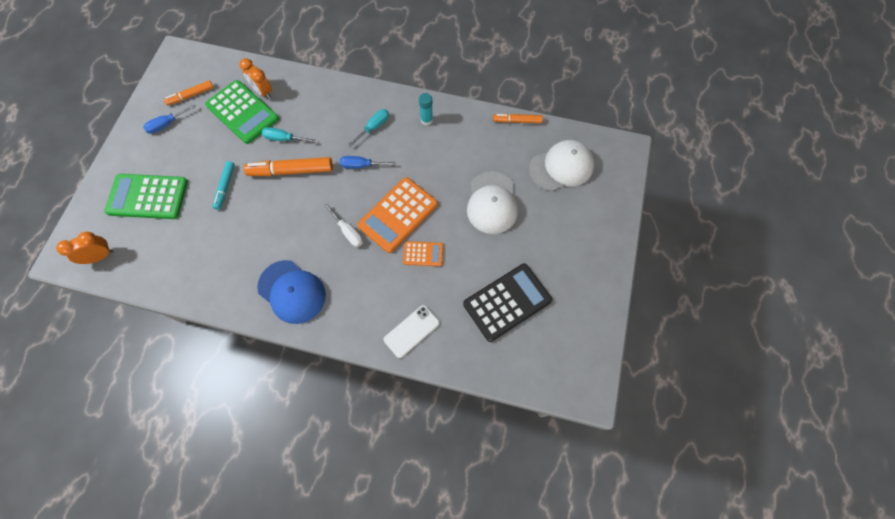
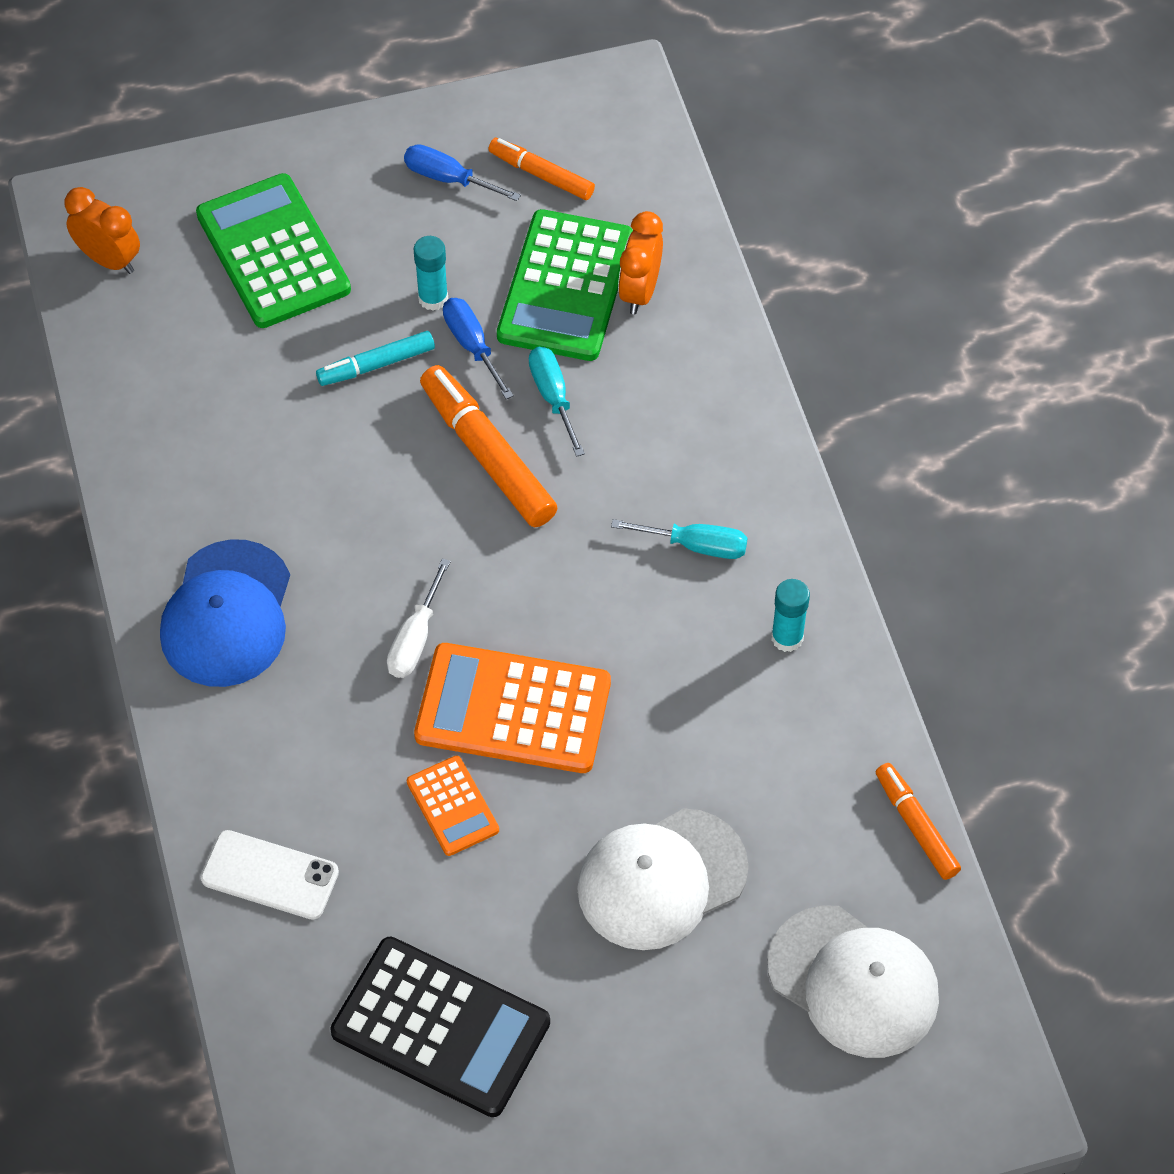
camera: 60 degrees right, 10 degrees down
(212, 155) = (433, 298): none -> turquoise glue stick
(361, 165) = (585, 576): blue screwdriver -> blue screwdriver (472, 346)

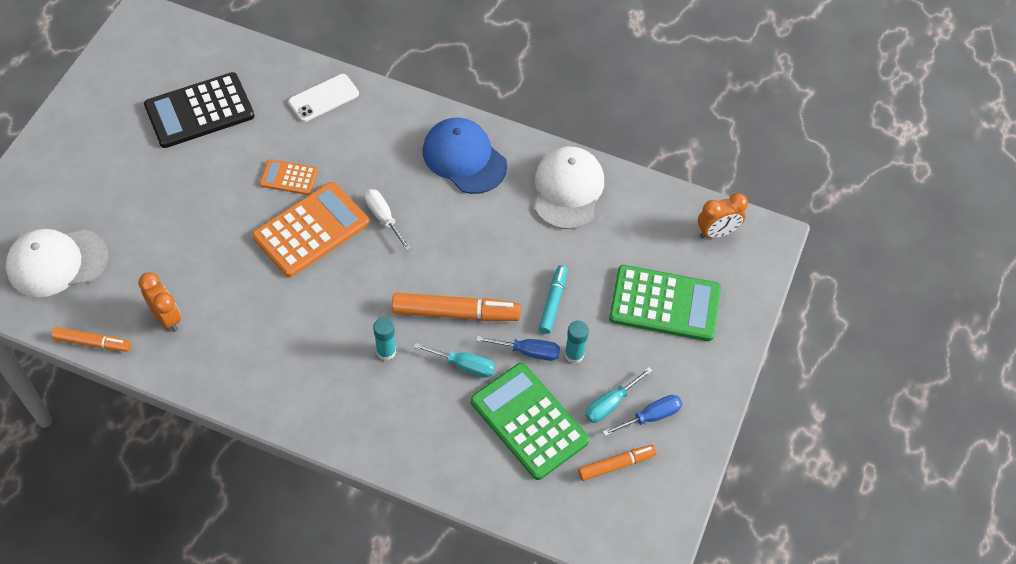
camera: 125 degrees right, 0 degrees up
(639, 292) = (495, 455): orange clock -> orange clock (166, 317)
(661, 879) = (176, 227): white cap -> white cap (568, 189)
(696, 545) = (320, 364): turquoise screwdriver -> turquoise screwdriver (610, 403)
(787, 638) = (234, 365): turquoise glue stick -> turquoise glue stick (386, 351)

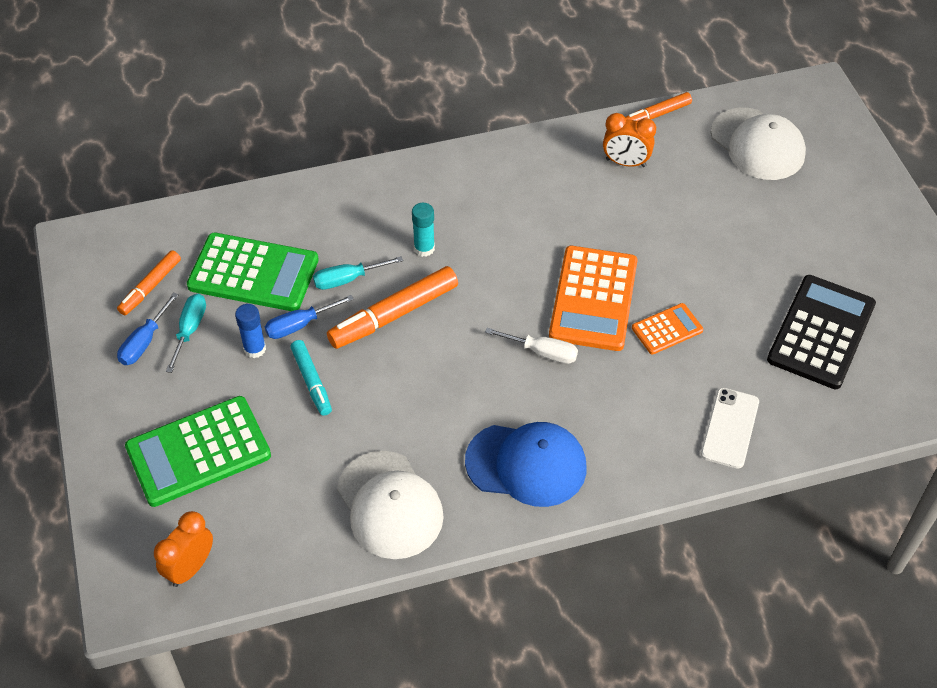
camera: 145 degrees right, 5 degrees down
(57, 262) = (757, 144): white cap -> white cap turned 105 degrees clockwise
(574, 355) = (255, 349): turquoise glue stick -> blue glue stick

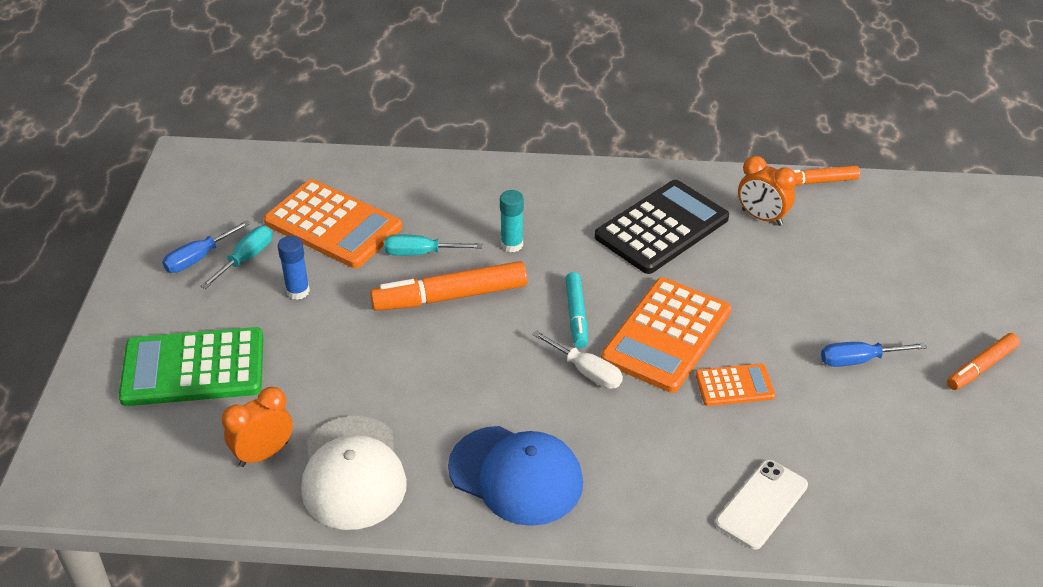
camera: 20 degrees right, 10 degrees down
(151, 287) = (231, 213): orange marker -> orange marker (981, 367)
(190, 567) = (125, 472): orange clock -> orange clock (264, 454)
(253, 273) = (333, 225): green calculator -> orange calculator
(299, 325) = (352, 281): blue screwdriver -> blue screwdriver (858, 360)
(312, 381) = (337, 335): turquoise marker -> turquoise marker (576, 315)
(757, 144) = (918, 234): white cap -> none
(821, 332) = (913, 436): black calculator -> black calculator (662, 228)

